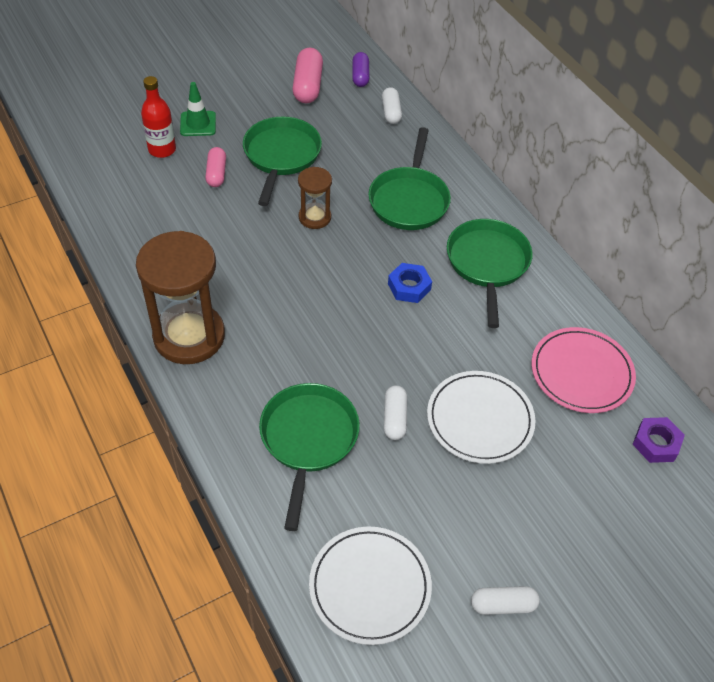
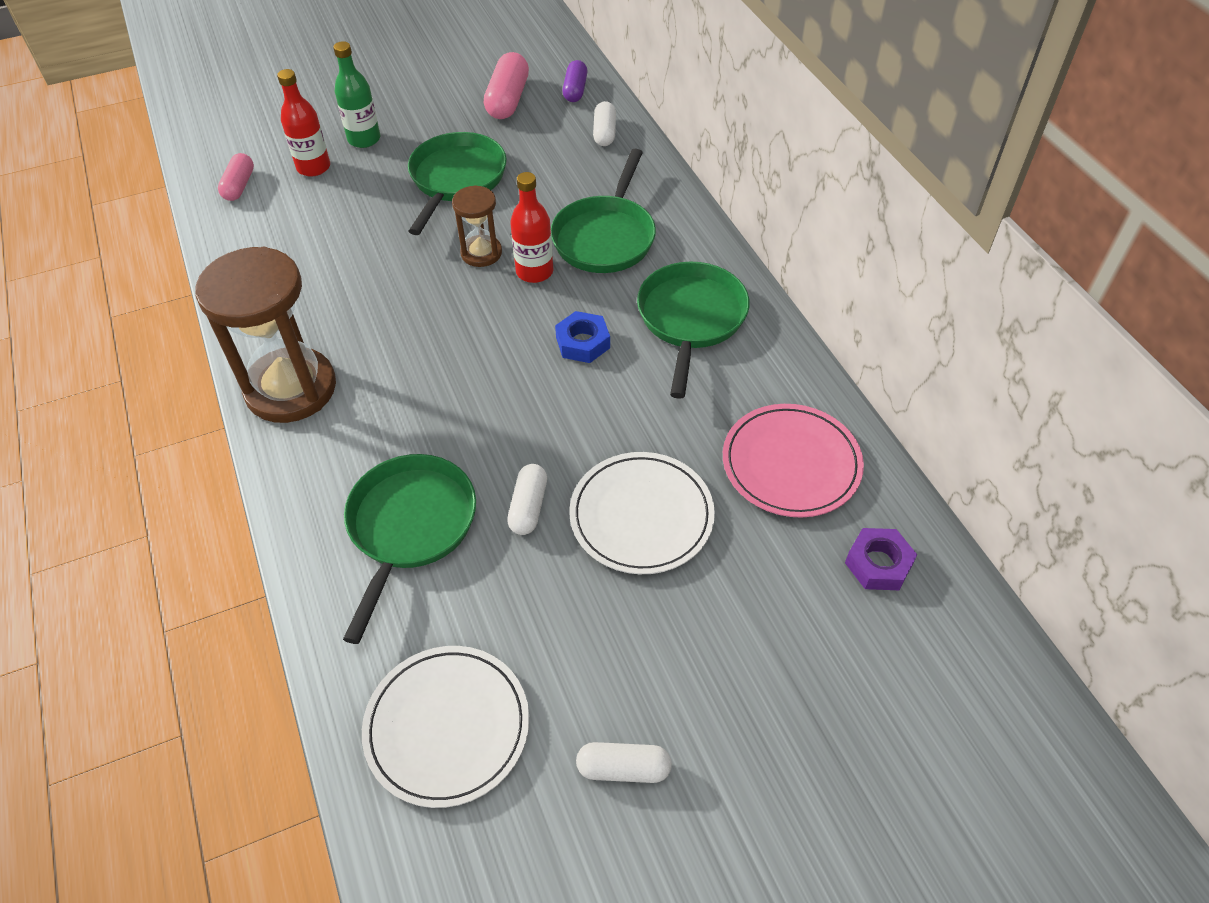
camera: 10 degrees right, 0 degrees up
(198, 124) = (364, 139): green traffic cone -> green bottle
(216, 173) = (372, 197): pink capsule -> pink capsule (239, 186)
(360, 231) = (534, 272): none -> red bottle

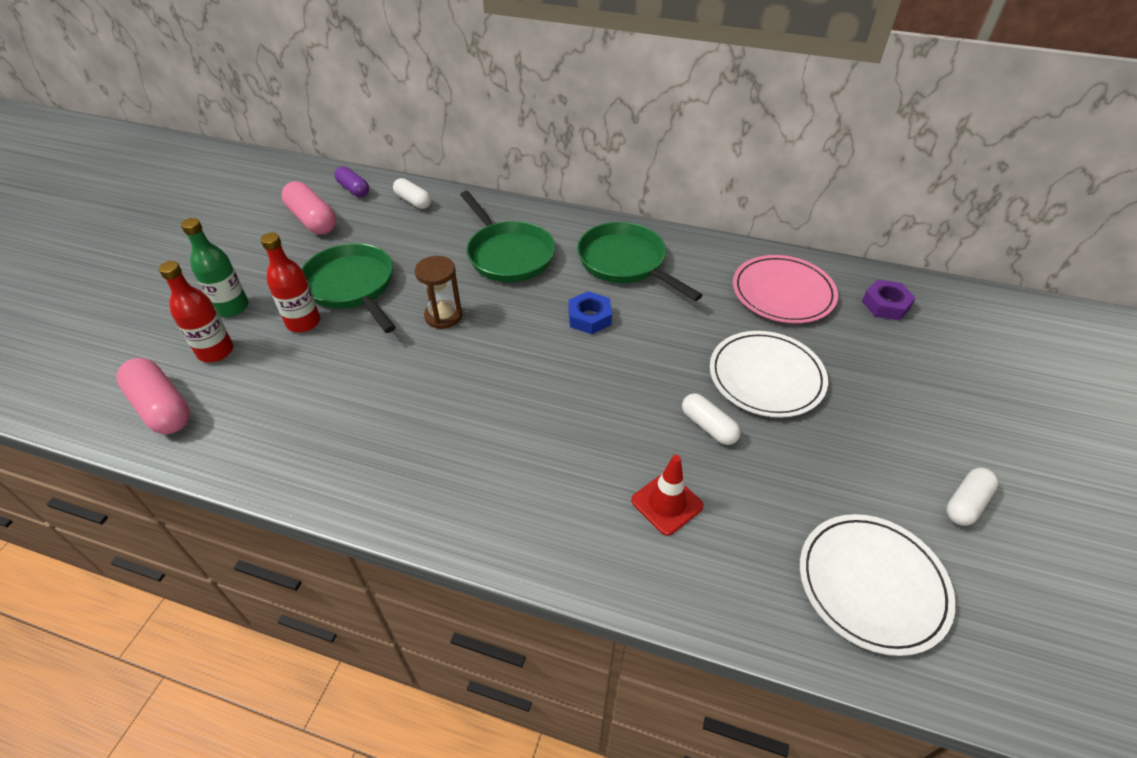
camera: 50 degrees left, 5 degrees down
(239, 186) = (162, 407): pink capsule -> pink capsule, size x1.57
(291, 388) = (444, 500): brown hourglass -> none
(409, 527) = (667, 503): green pan -> red traffic cone
(534, 272) = (496, 302): red bottle -> red bottle (303, 322)

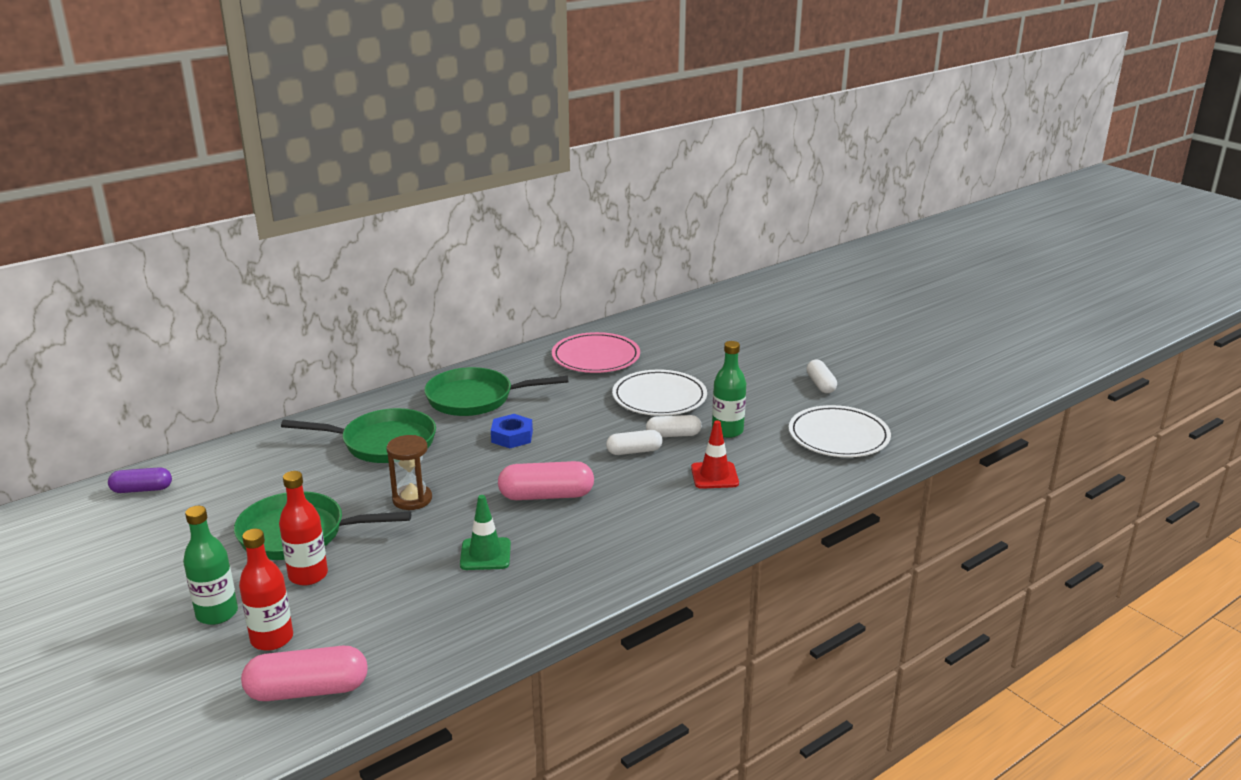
camera: 55 degrees left, 20 degrees down
(312, 220) = (151, 528): pink capsule -> pink capsule (546, 495)
(397, 405) = (485, 554): none -> green traffic cone
(413, 201) = (224, 463): white capsule -> white capsule (634, 451)
(764, 467) = (727, 431): none -> green bottle
(885, 305) = (655, 331): purple nut -> none

